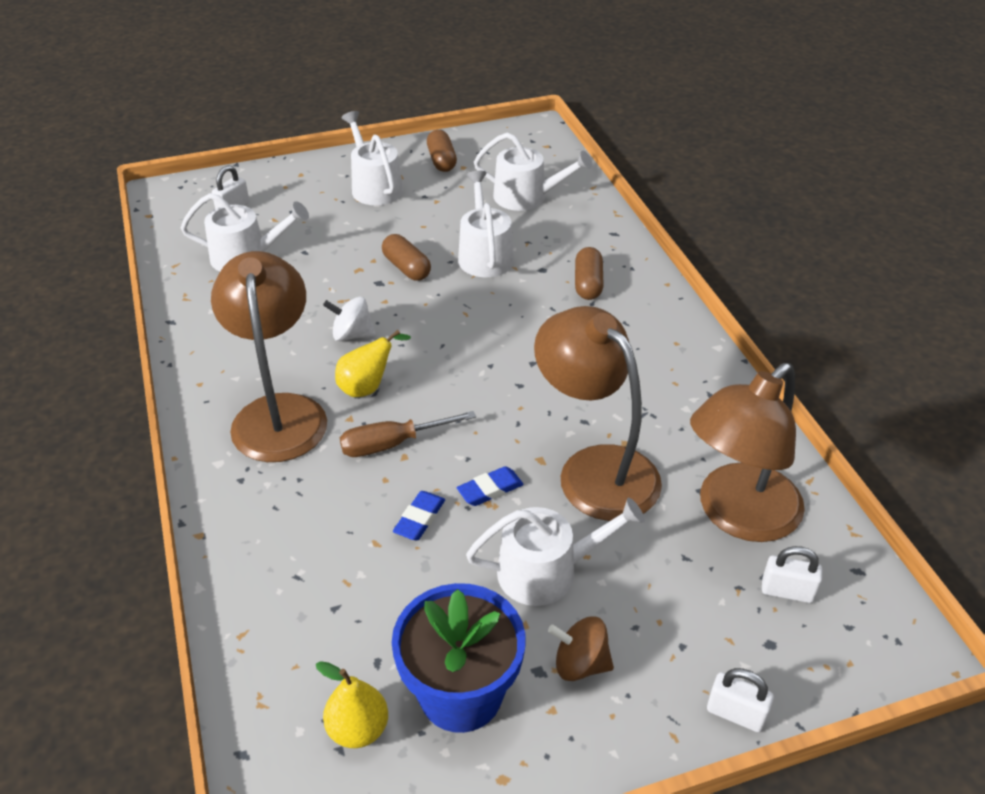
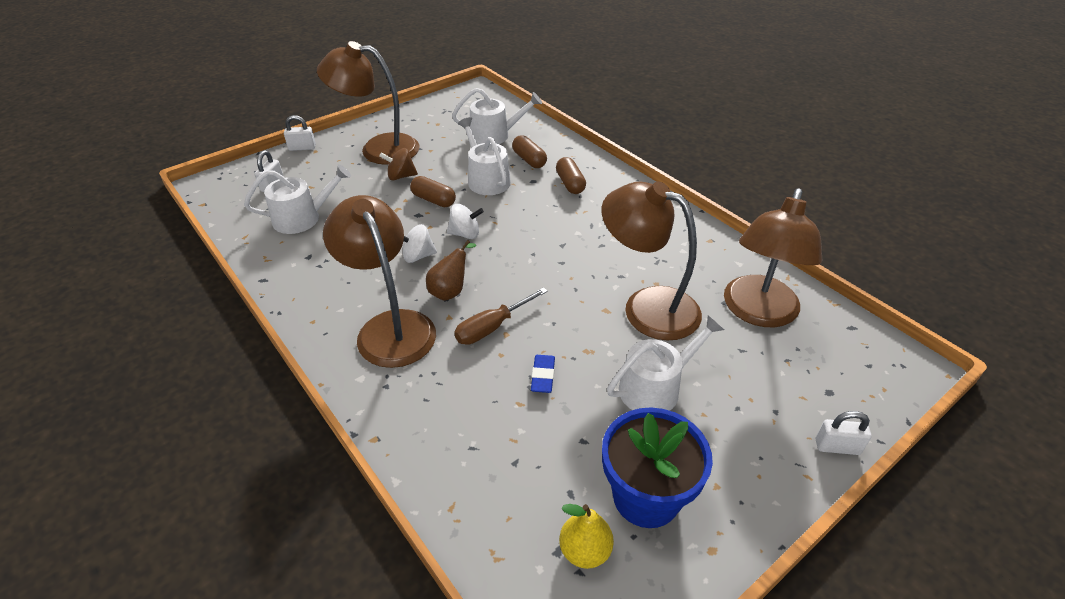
camera: 20 degrees left, 0 degrees up
(367, 387) = (450, 291): yellow pear -> brown pear
(374, 187) = (378, 149): white watering can -> brown lamp
(421, 320) = (465, 234): none -> white spinning top
(441, 161) = (419, 122): brown capsule -> brown capsule (529, 160)
(490, 490) = (582, 341): blue eraser -> none
(580, 664) = (716, 446): brown spinning top -> brown spinning top (401, 176)
(787, 591) = (818, 353): white padlock -> white padlock (302, 148)

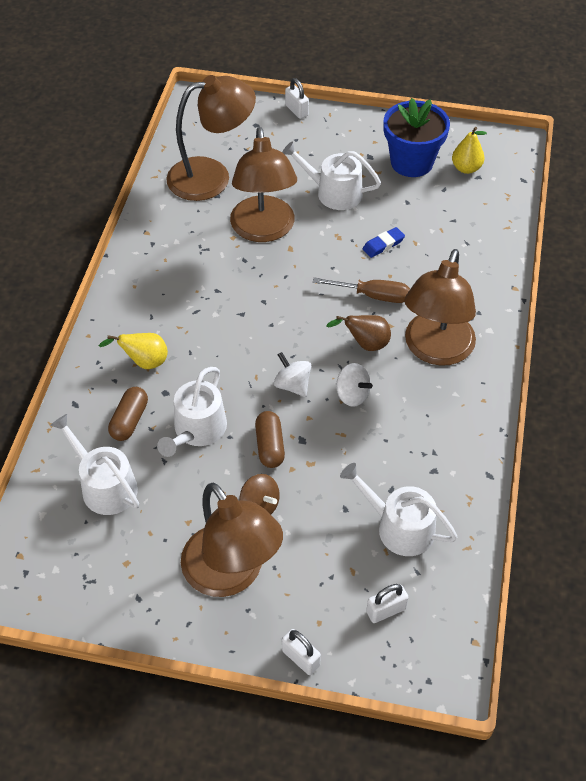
camera: 130 degrees left, 10 degrees up
(570, 184) = (144, 362): brown capsule -> yellow pear

